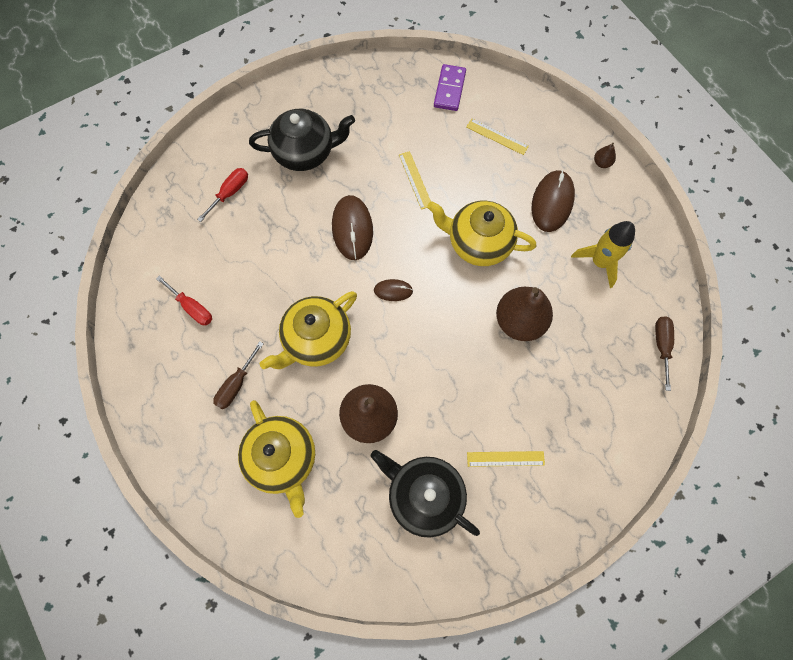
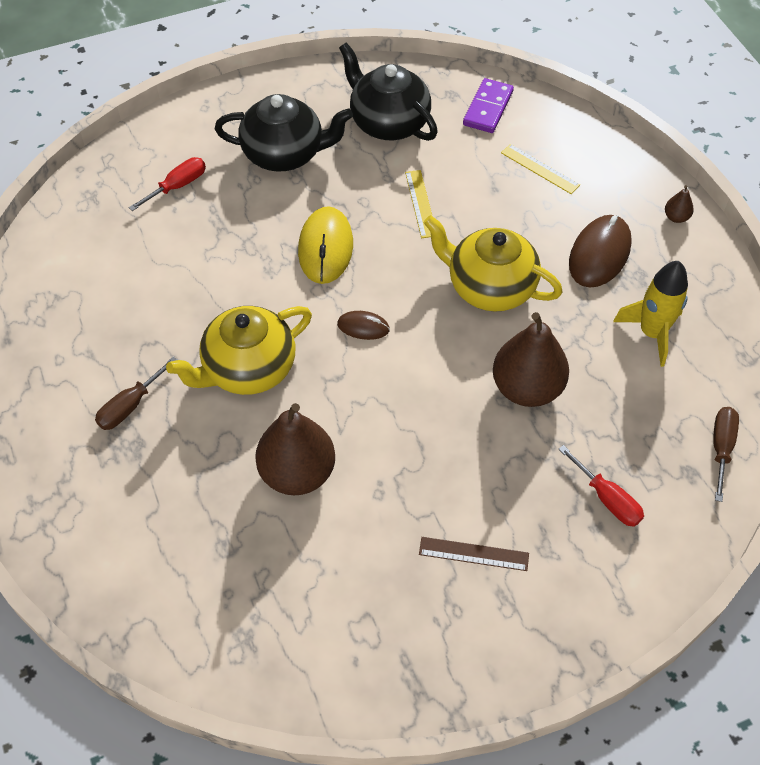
camera: 10 degrees right, 15 degrees down
(192, 308) = (96, 308): red screwdriver -> red screwdriver (607, 499)
(282, 459) = (169, 504): yellow teapot -> none
(352, 228) = (325, 248): brown mouse -> yellow mouse
(424, 495) = (351, 581): black teapot -> black teapot (388, 122)
(505, 458) = (473, 553): yellow ruler -> brown ruler

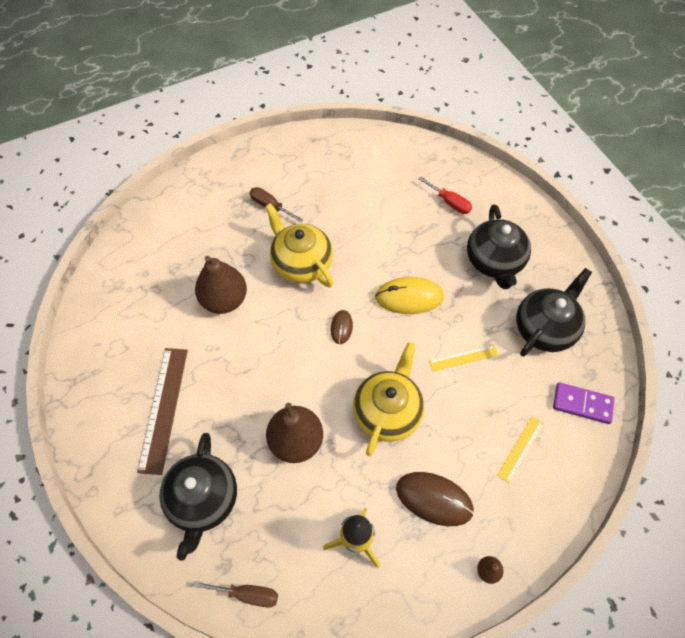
camera: 85 degrees right, 5 degrees up
(473, 553) = (164, 408): brown ruler -> brown ruler, size x1.81
(607, 499) = (203, 500): red screwdriver -> black teapot

